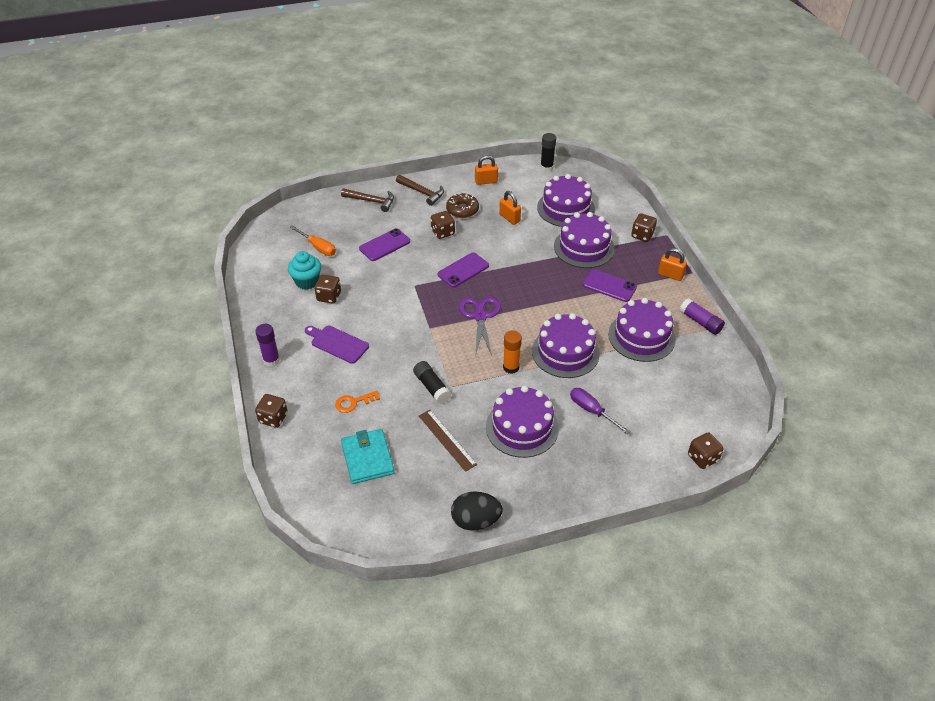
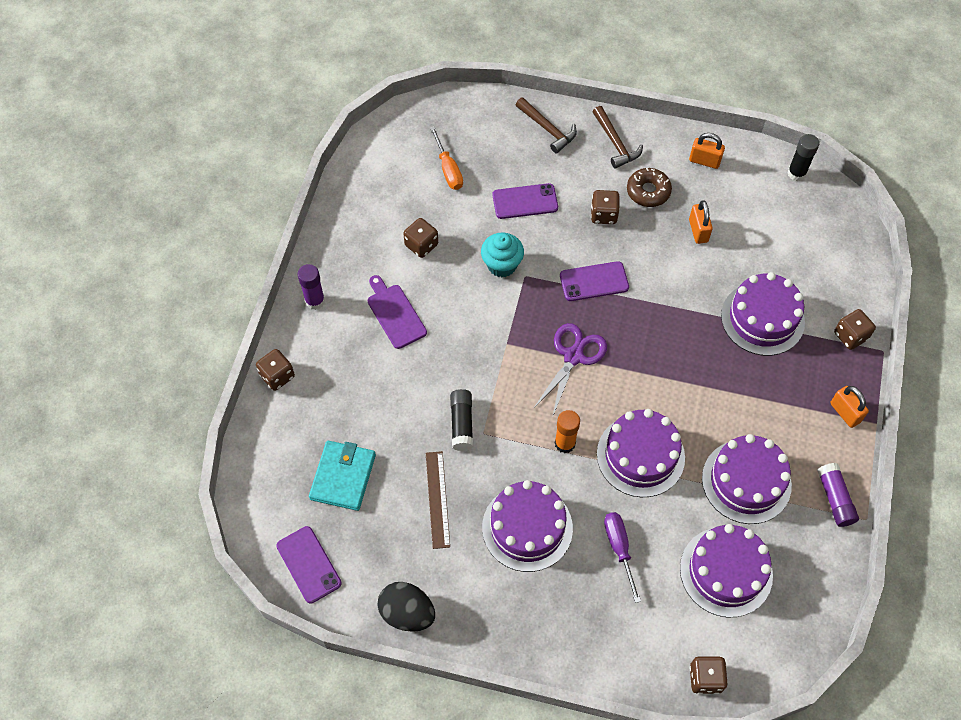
camera: 30 degrees right, 15 degrees up
(307, 282) = (409, 212): turquoise cupcake -> turquoise cupcake (502, 265)
(353, 402) = (368, 400): orange key -> none
(566, 208) = (779, 249): purple cake -> purple cake (726, 571)
(609, 286) = (756, 390): purple phone -> purple phone (309, 564)

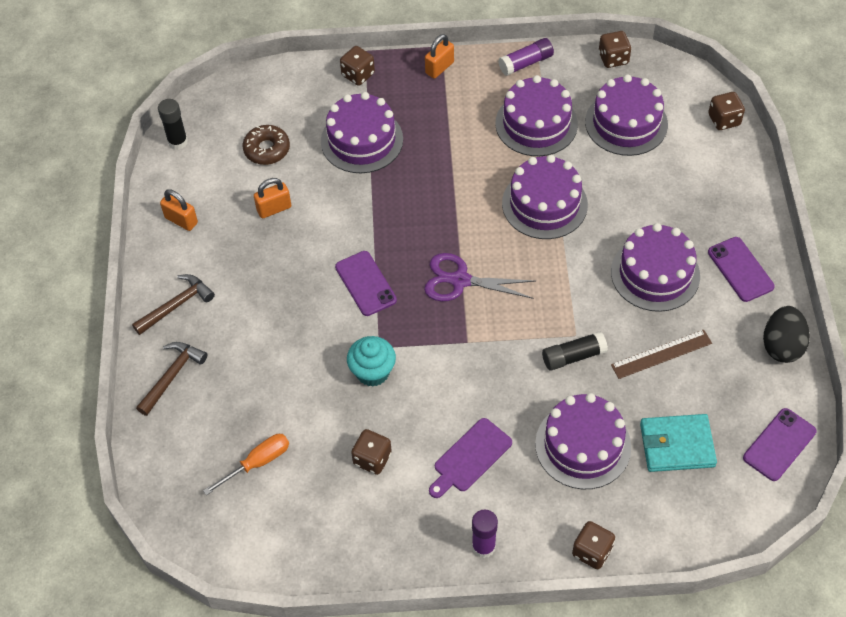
camera: 105 degrees left, 5 degrees down
(372, 401) = (583, 445): none -> purple cake
(525, 201) = (281, 372): purple phone -> purple phone (740, 269)
(565, 443) = (557, 265): orange glue stick -> none
(603, 215) = (278, 294): brown dice -> brown dice (613, 58)
(619, 549) = (642, 200): purple screwdriver -> none
(648, 191) = (235, 261): brown donut -> brown donut (267, 149)
(704, 161) = (181, 220): orange padlock -> orange padlock turned 60 degrees counterclockwise

